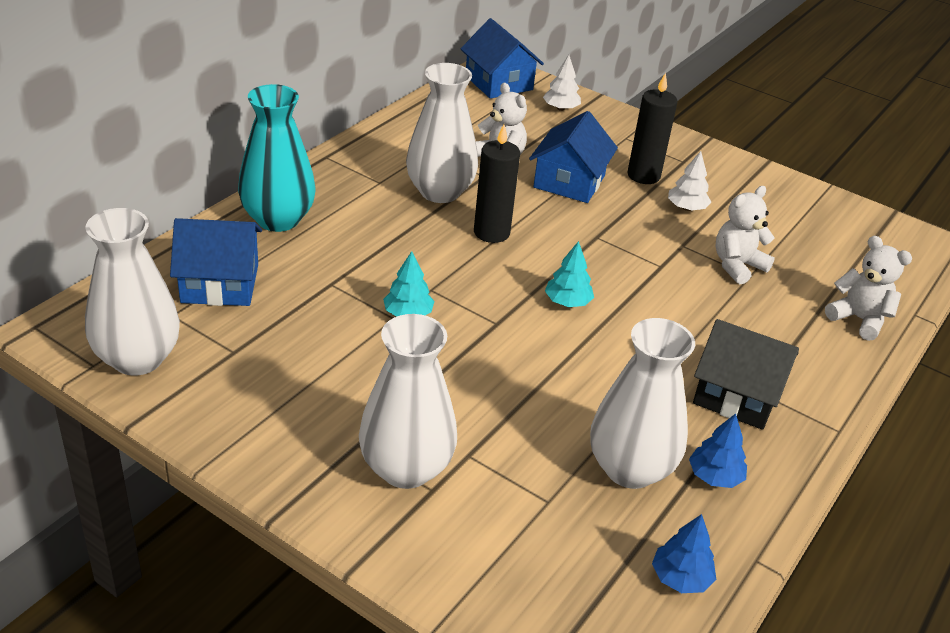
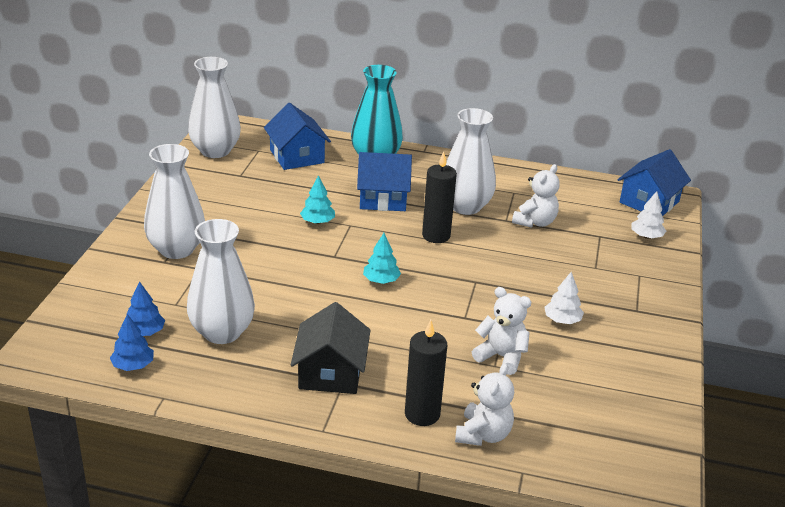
camera: 70 degrees right, 5 degrees down
(569, 181) = (539, 257): blue house -> blue house (383, 198)
(643, 175) = (588, 292): black candle -> black candle (422, 414)
(715, 477) = (234, 370): blue tree -> blue tree (144, 332)

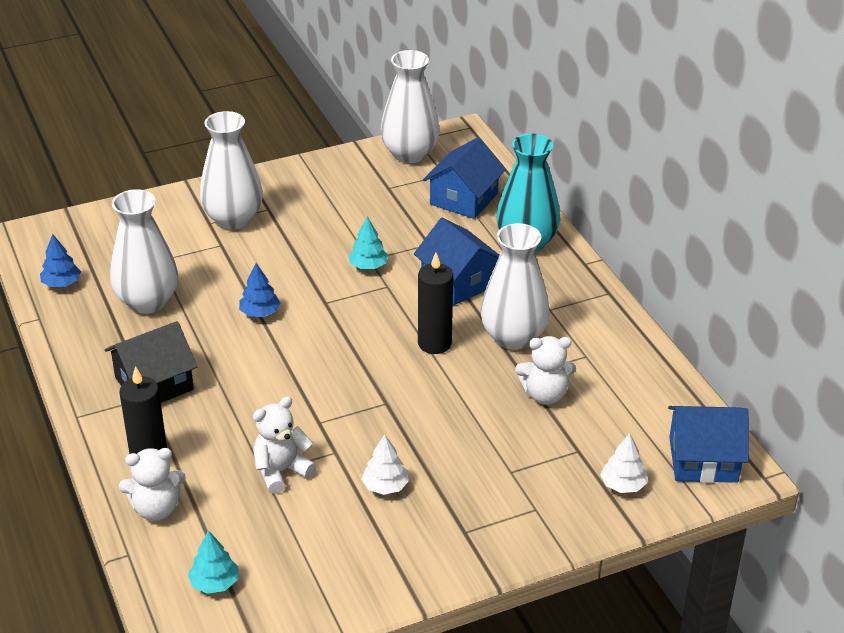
camera: 55 degrees right, 5 degrees up
(144, 332) = (107, 266): blue tree -> blue tree (260, 313)
(381, 280) = (318, 346): turquoise tree -> turquoise tree (214, 583)
(501, 357) = (281, 471): white teddy bear -> white teddy bear turned 120 degrees counterclockwise

